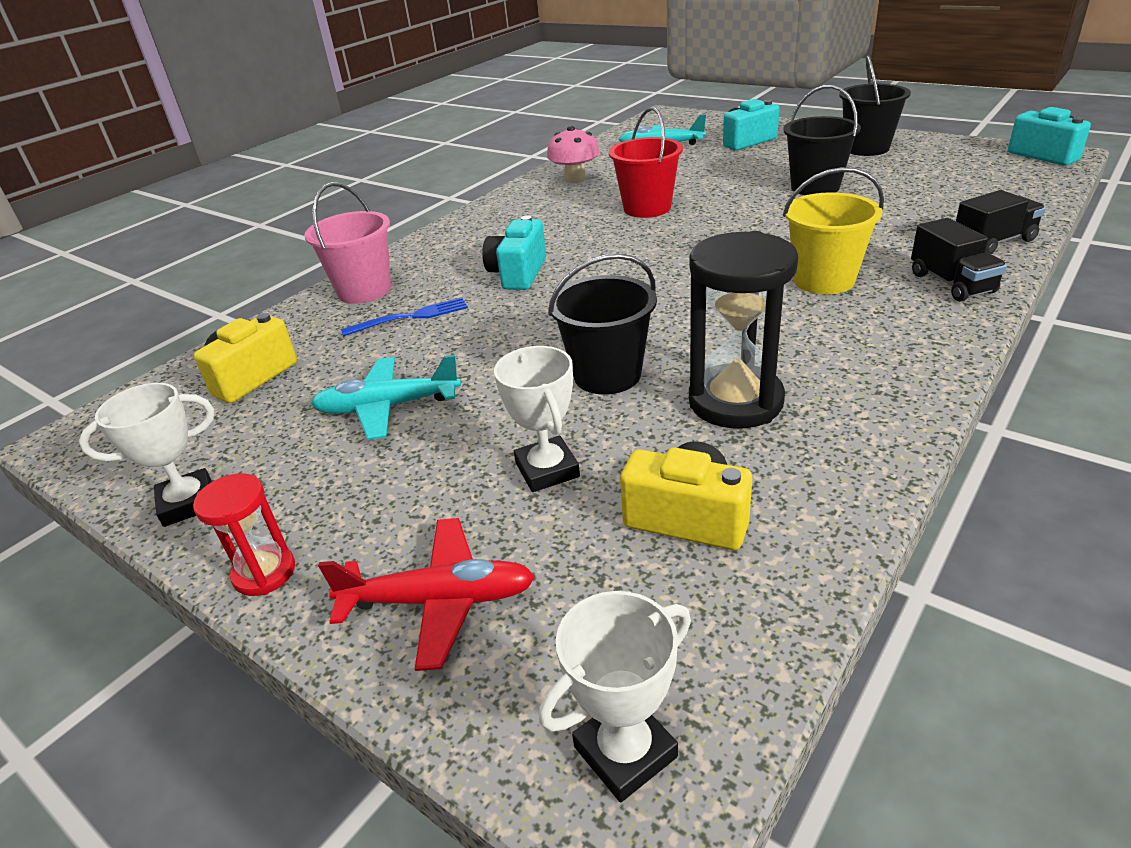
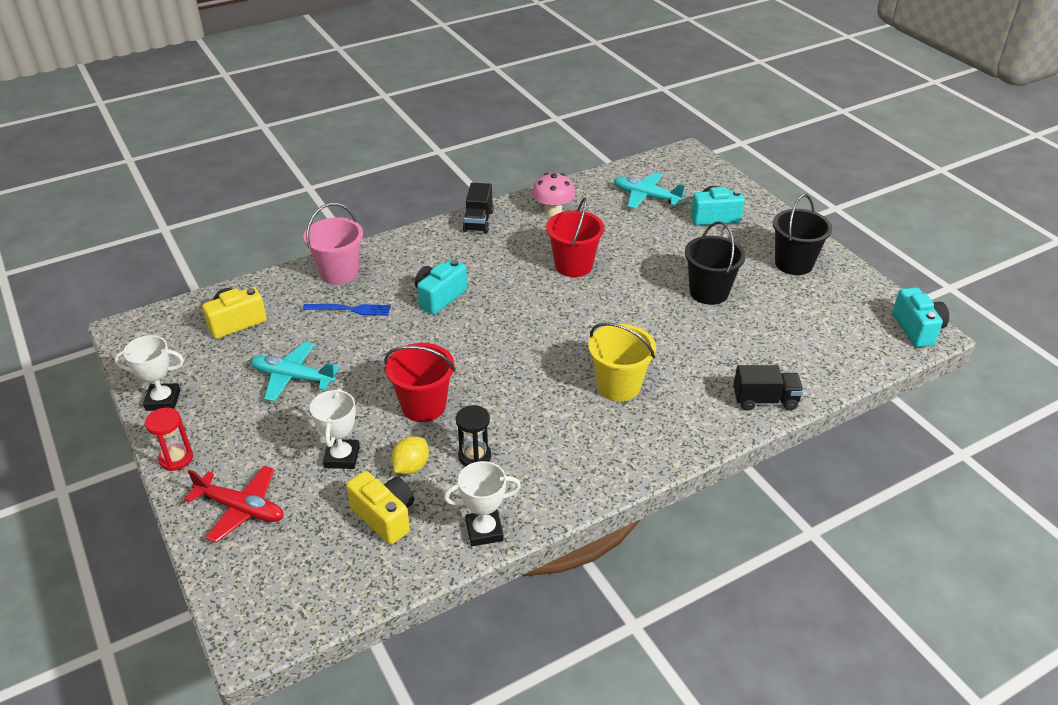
camera: 20 degrees right, 5 degrees up
(607, 375) = (423, 406): black bucket -> red bucket
(625, 751) = (265, 611): white trophy -> white trophy (484, 531)
(661, 444) = (411, 467): none -> yellow lemon
(735, 401) = (474, 456): black hourglass -> black hourglass, size x0.55
(951, 283) = (694, 424): black truck -> black truck (478, 221)

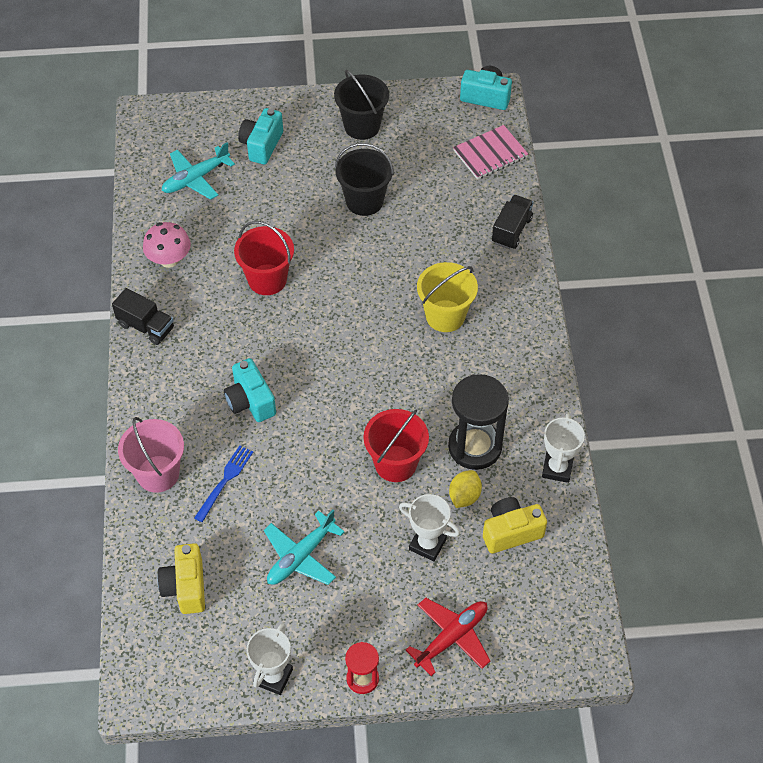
camera: 65 degrees left, 15 degrees up
(411, 467) = (464, 496): yellow lemon -> yellow lemon turned 60 degrees clockwise
(474, 456) = (475, 447): black hourglass -> black hourglass, size x1.82
(847, 355) = (490, 154): none -> pink notebook

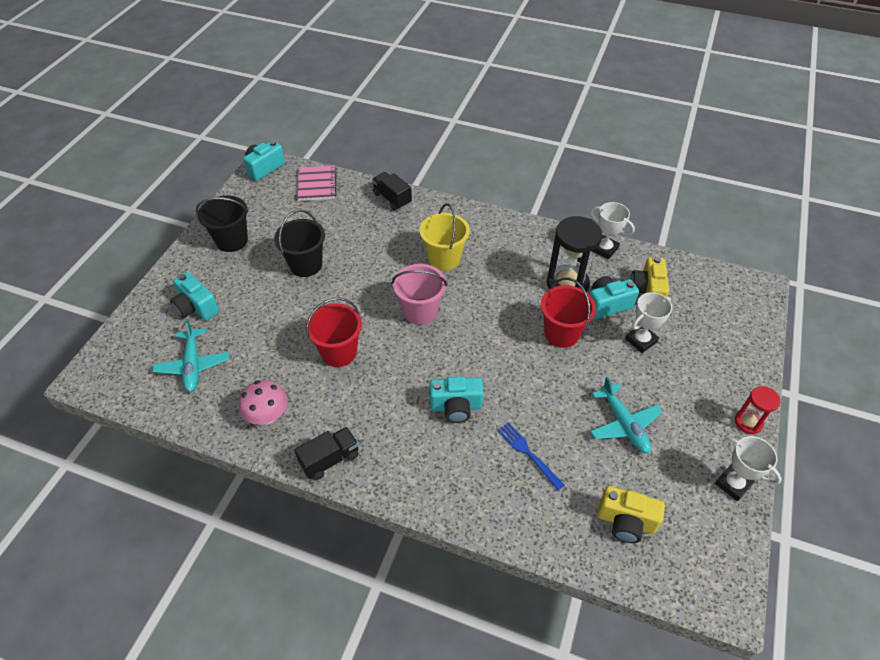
camera: 65 degrees left, 5 degrees down
(158, 474) = (497, 504): pink bucket -> pink bucket (420, 311)
(452, 637) = (725, 355): red plane -> none
(464, 496) = (607, 305): yellow lemon -> turquoise camera

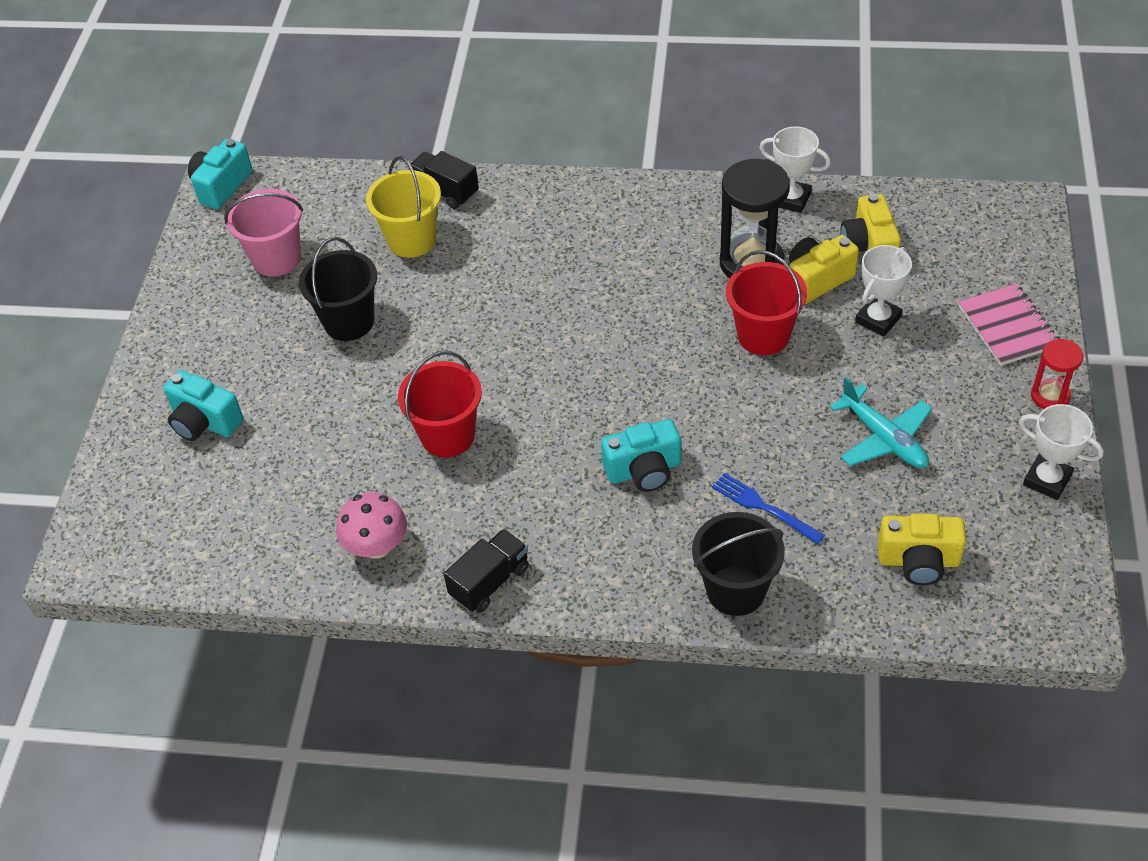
camera: 10 degrees left, 0 degrees up
(193, 365) = (236, 504): turquoise plane -> none
(232, 241) = (217, 311): black bucket -> black bucket (736, 590)
(317, 184) = (317, 194): pink notebook -> pink notebook (1007, 327)
(420, 311) = (548, 351): pink bucket -> pink bucket (276, 259)
(444, 259) = (557, 266): yellow bucket -> yellow bucket (412, 240)
(607, 305) = (817, 280): turquoise camera -> yellow camera

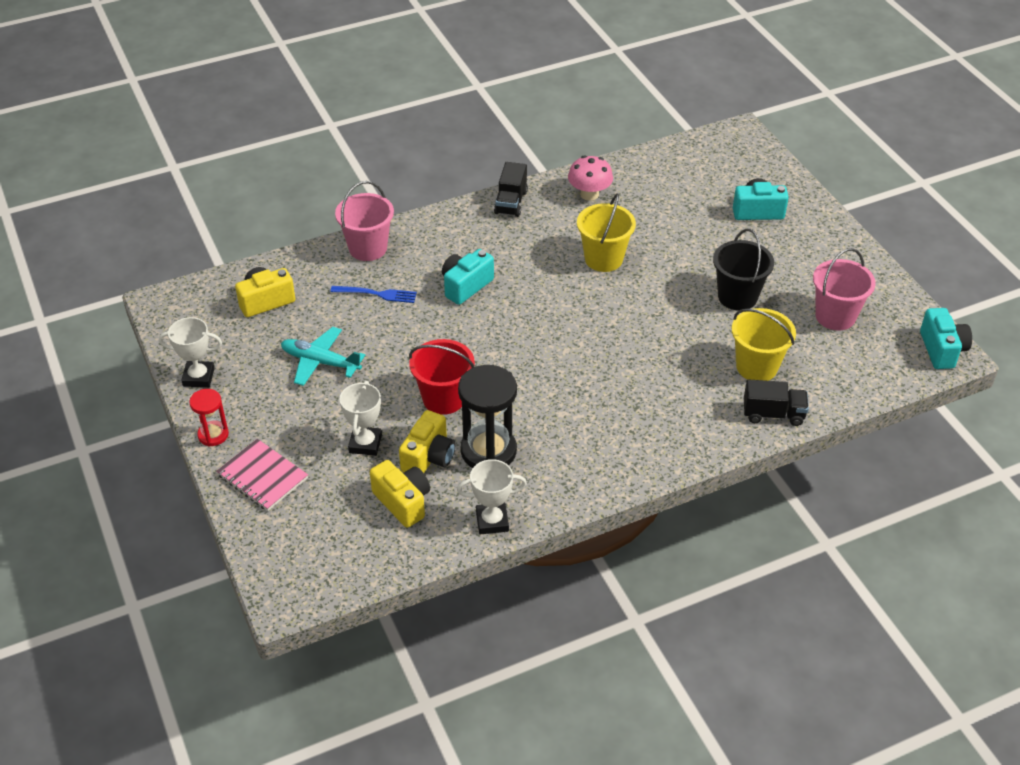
camera: 145 degrees right, 5 degrees down
(448, 436) = (603, 259): red bucket -> yellow bucket
(736, 590) = (368, 248): black bucket -> pink bucket

